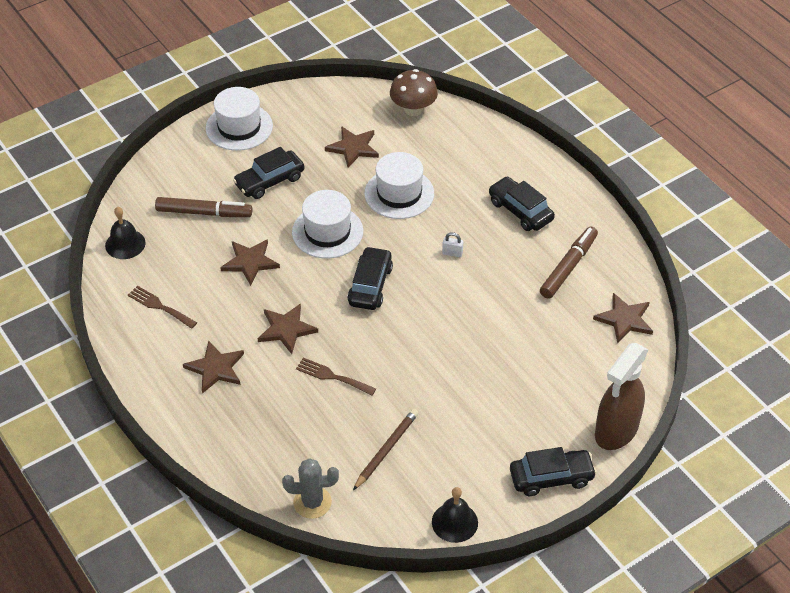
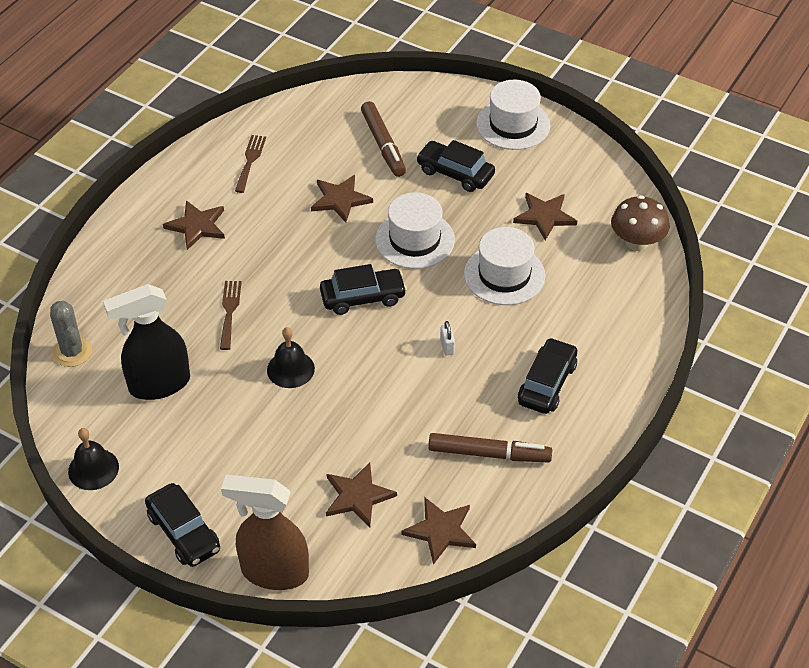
camera: 65 degrees right, 0 degrees up
(125, 244) = (312, 109): black bell -> black bell (290, 369)
(286, 329) = (270, 257): brown star -> brown star (358, 496)
(386, 450) = (159, 384): brown pencil -> black spray bottle

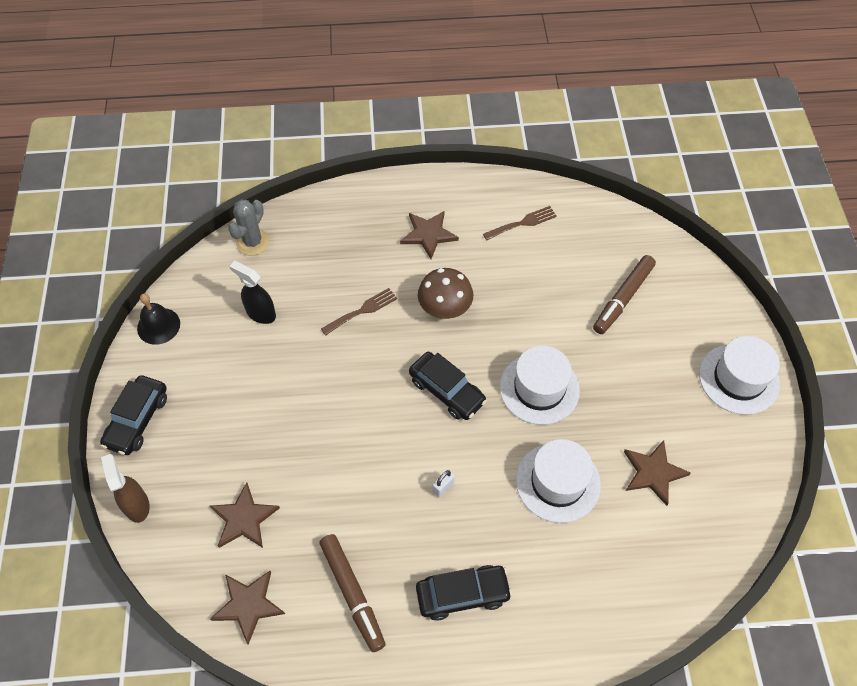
camera: 55 degrees right, 10 degrees up
(159, 384) = (260, 313): black spray bottle -> black spray bottle, size x0.61
(274, 572) = (136, 505): brown spray bottle -> brown spray bottle, size x0.61
(290, 369) = (336, 388): black bell -> none
(340, 199) = (536, 308): brown star -> none
(455, 173) = (640, 371): black car -> none
(636, 242) = (691, 572): brown mushroom -> brown mushroom (445, 309)

